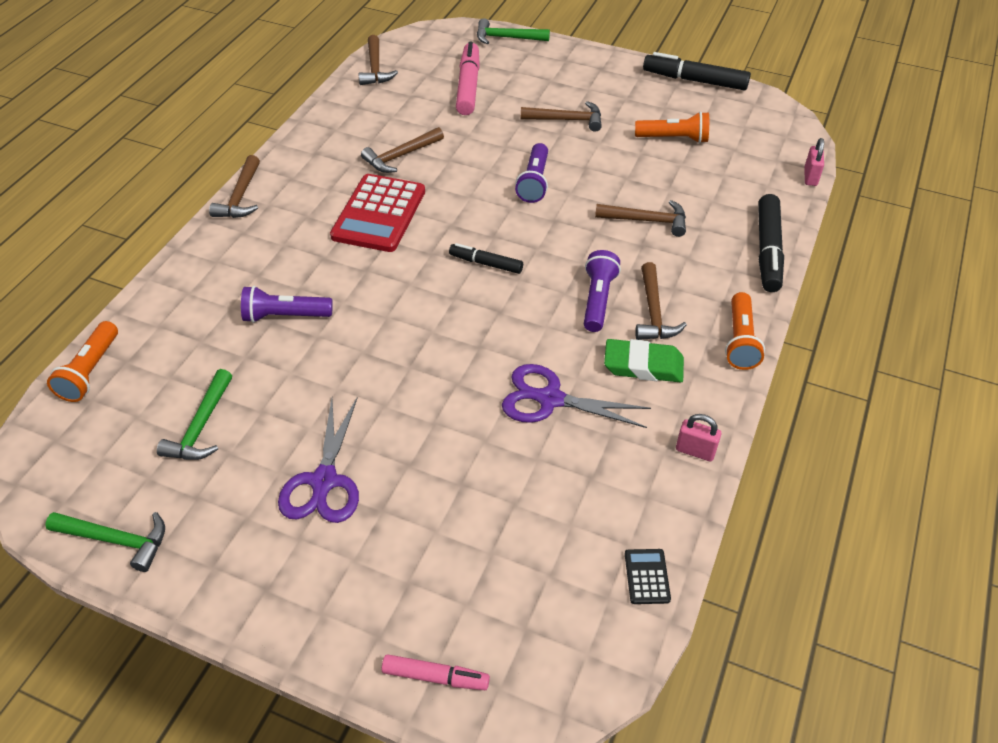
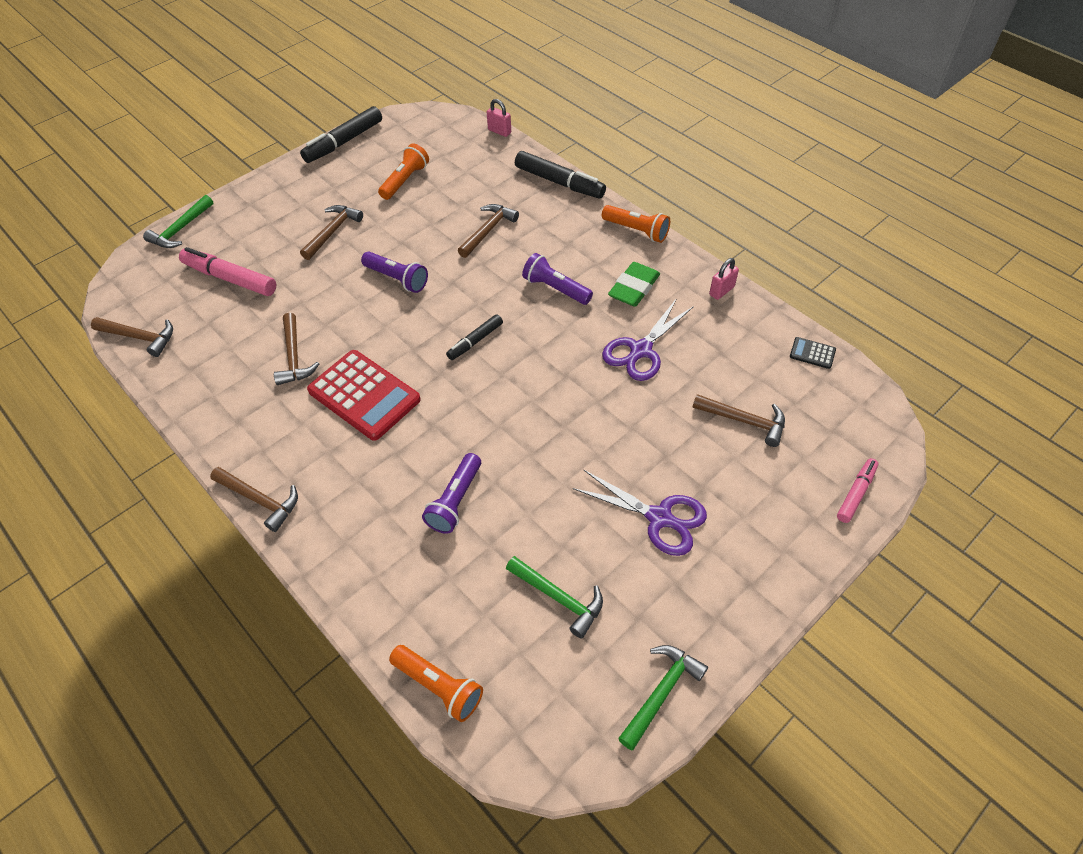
camera: 65 degrees left, 5 degrees up
(653, 312) = (585, 263): brown hammer -> brown hammer (744, 421)

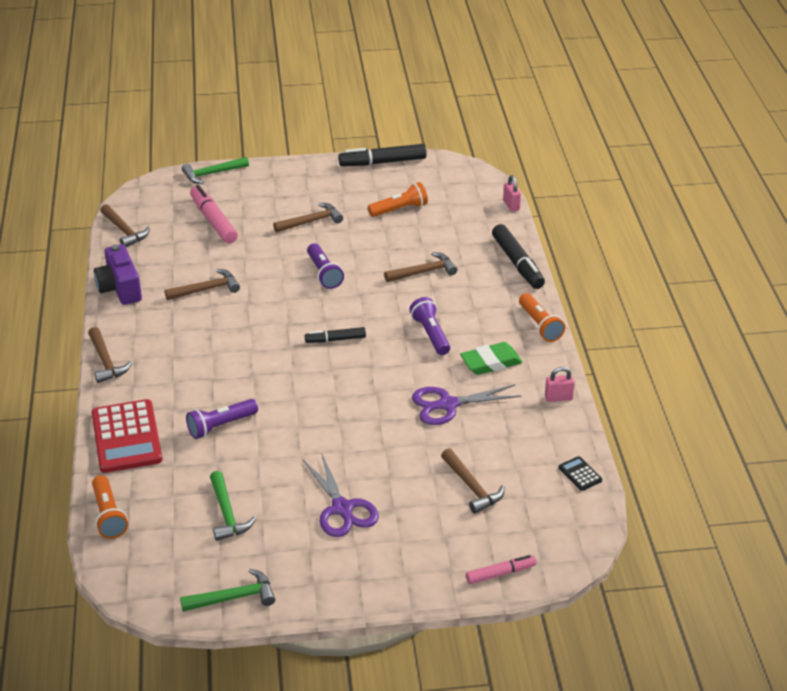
camera: 35 degrees right, 15 degrees down
(196, 405) = (120, 288): none -> purple camera
(294, 357) = (206, 289): brown hammer -> brown hammer turned 135 degrees counterclockwise
(364, 395) = (227, 335): red calculator -> red calculator (127, 437)

